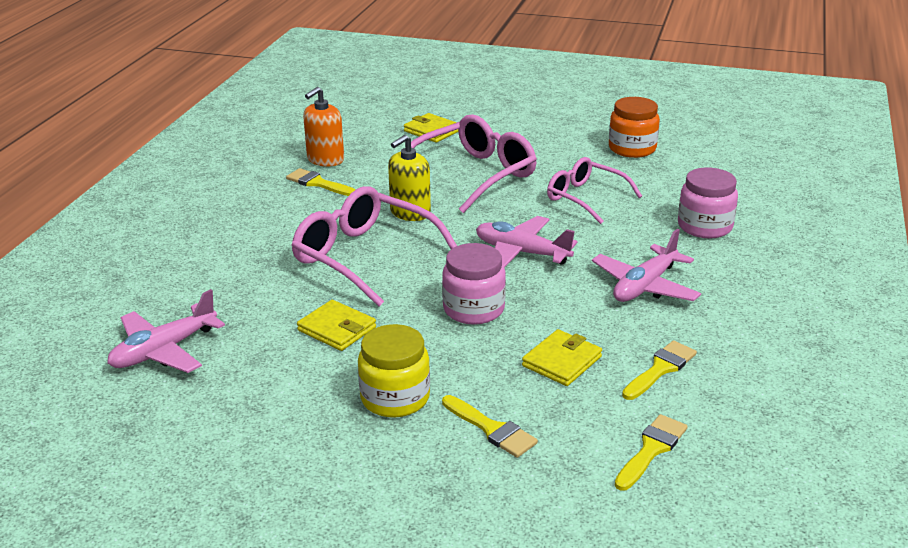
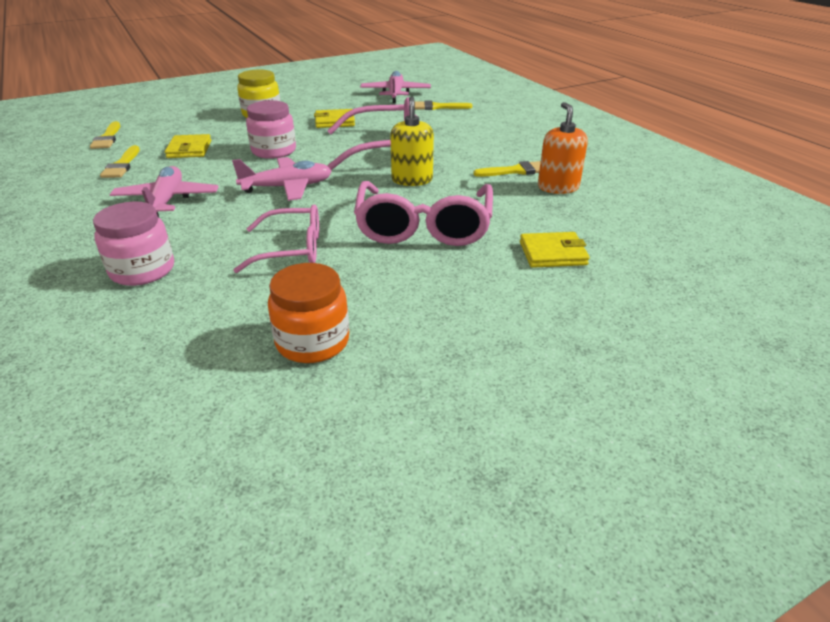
camera: 135 degrees right, 5 degrees up
(491, 429) = (200, 120): yellow brush -> yellow brush (437, 107)

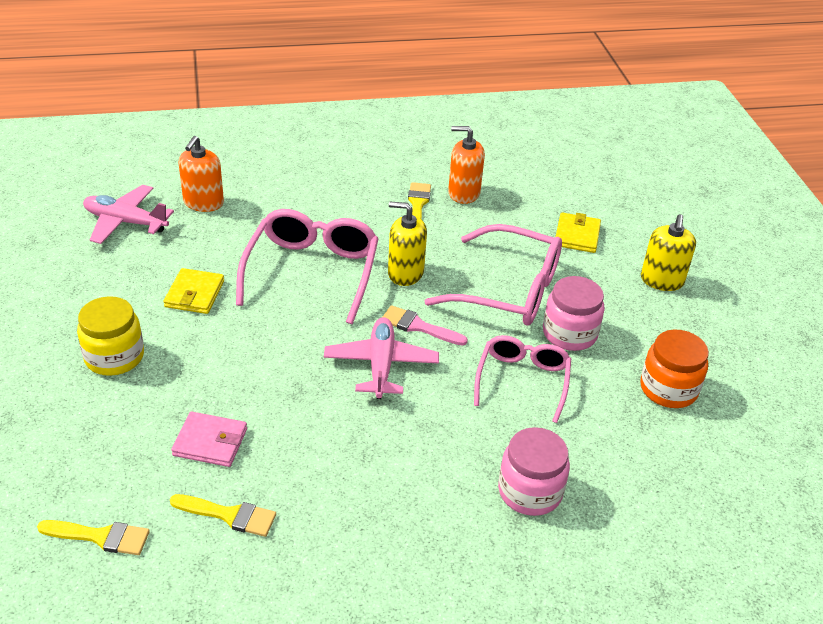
camera: 75 degrees left, 5 degrees up
(167, 201) = (372, 469): pink plane -> none
(189, 149) = (210, 442): yellow wallet -> pink wallet
(274, 151) = (265, 362): pink jar -> pink jar (569, 333)
(343, 194) = (418, 326): none -> pink brush
(437, 107) = (203, 203): yellow brush -> orange soap dispenser
(519, 320) = (661, 280): none -> yellow soap dispenser

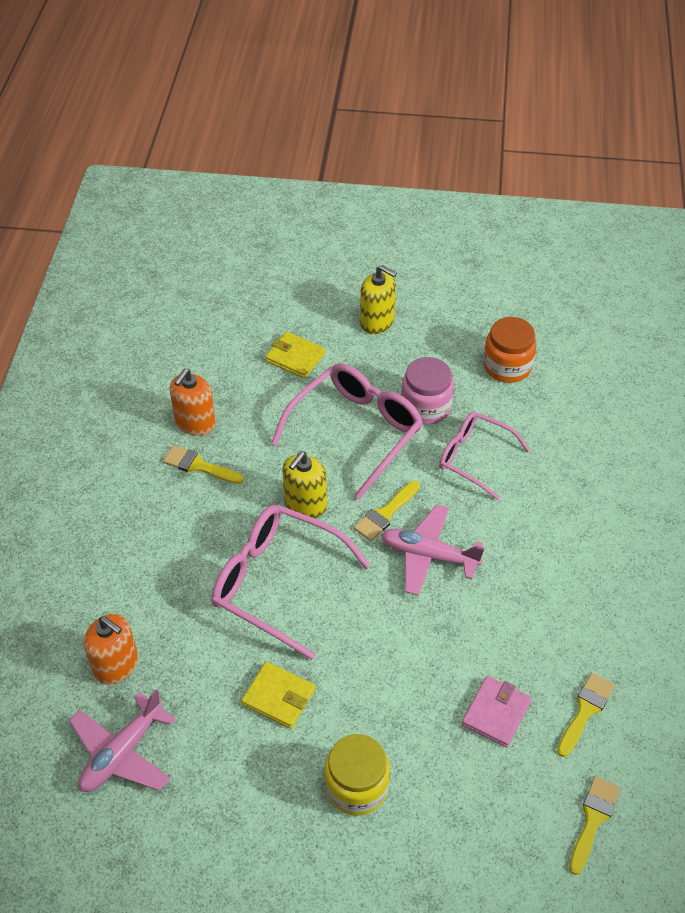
camera: 70 degrees left, 10 degrees up
(418, 326) = (385, 513): pink brush -> yellow brush
(530, 491) = (596, 491): pink jar -> none

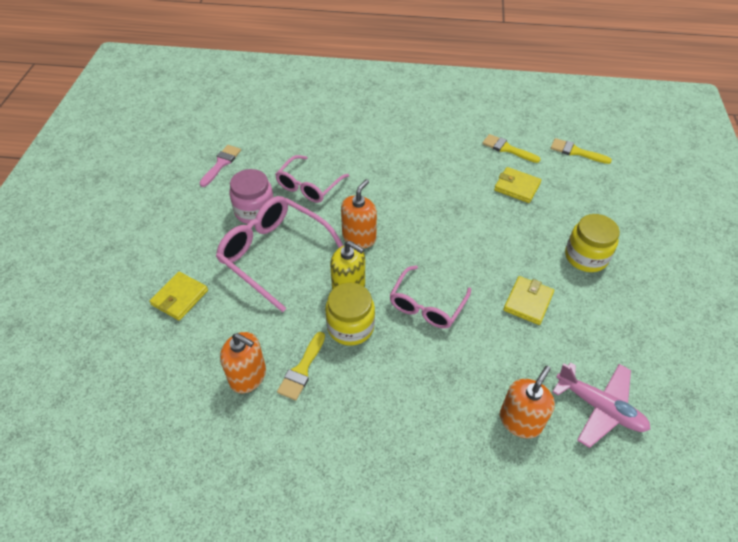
camera: 90 degrees left, 0 degrees up
(250, 507) = (350, 327): none -> yellow jar
(277, 582) = (427, 305): pink glasses -> pink glasses, size x0.64
(377, 321) = (151, 239): yellow soap dispenser -> none
(385, 513) = (359, 237): yellow brush -> orange soap dispenser
(429, 555) = (397, 214): pink plane -> none
(496, 713) = (517, 187): pink wallet -> yellow wallet
(507, 366) = (221, 164): orange jar -> pink brush

